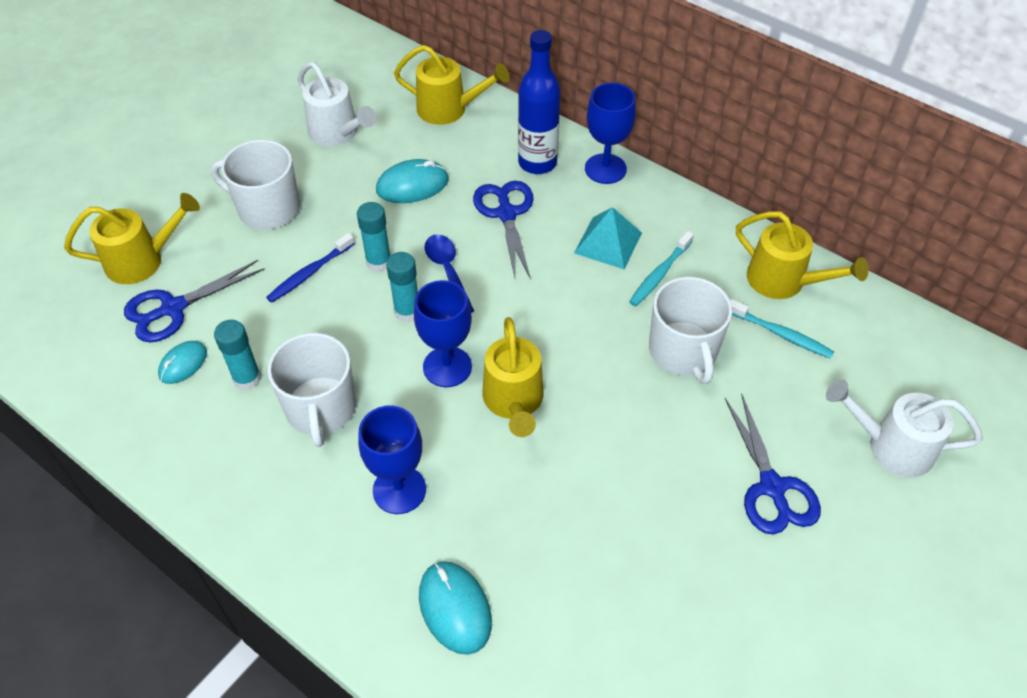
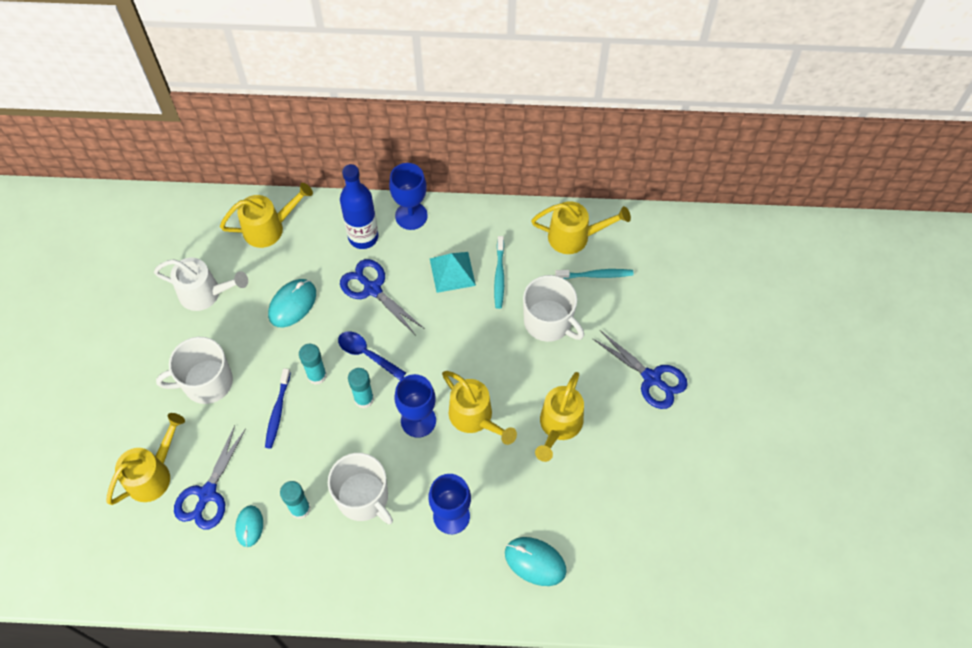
camera: 35 degrees left, 10 degrees up
(607, 471) = (558, 426): none -> yellow watering can
(890, 446) = (697, 312): white watering can -> none

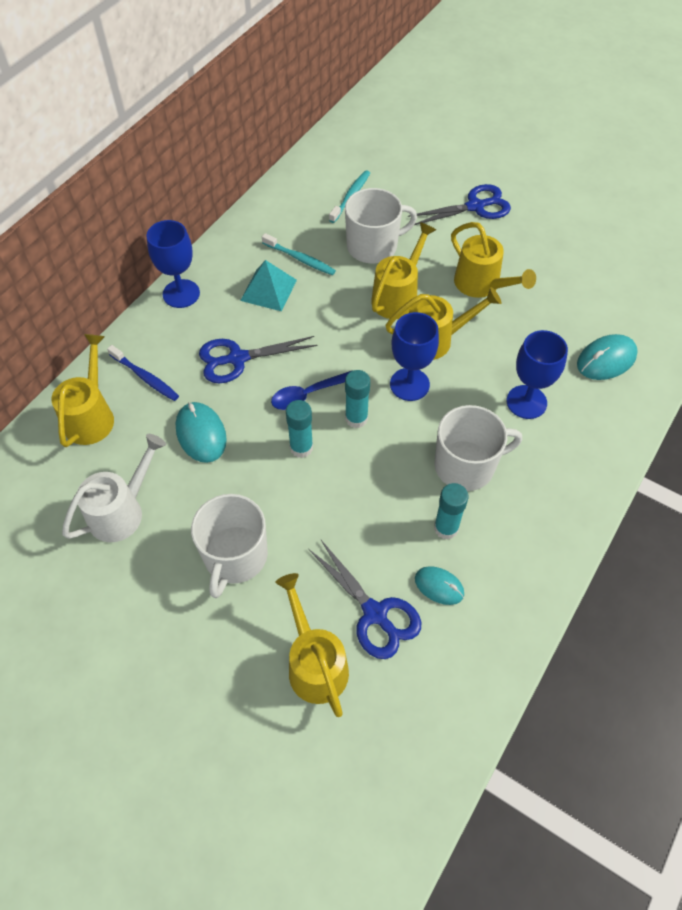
camera: 60 degrees left, 5 degrees down
(277, 412) = (319, 501): blue toothbrush -> blue toothbrush (145, 377)
(363, 237) = (172, 341): blue bottle -> none
(575, 237) = (302, 192): yellow watering can -> yellow watering can (398, 296)

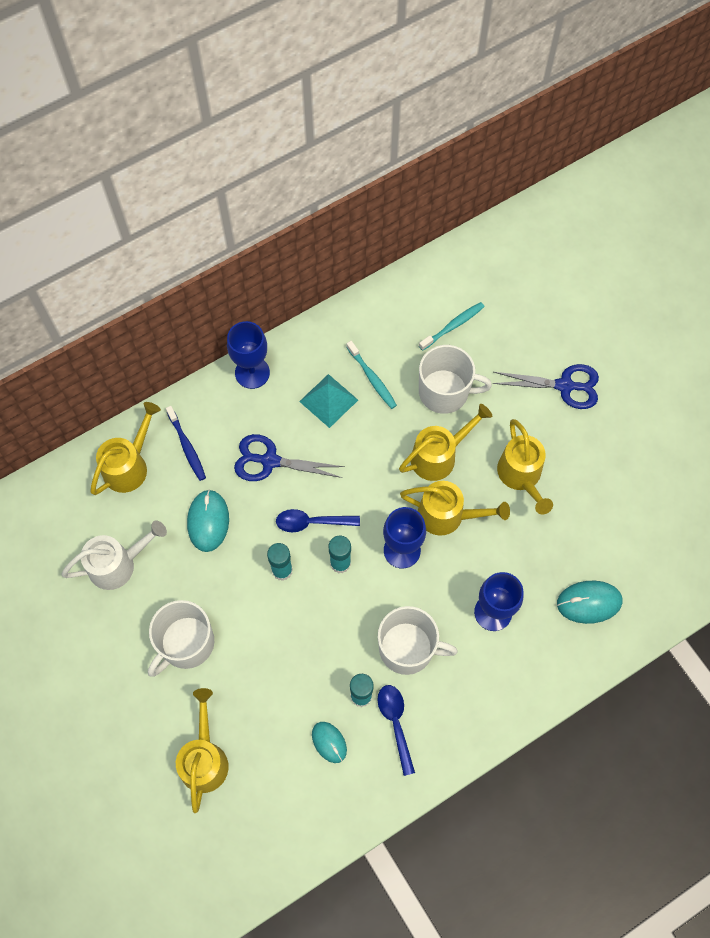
camera: 25 degrees right, 10 degrees up
(375, 614) = (268, 741): blue scissors -> none
(495, 538) = (395, 723): none -> blue spoon

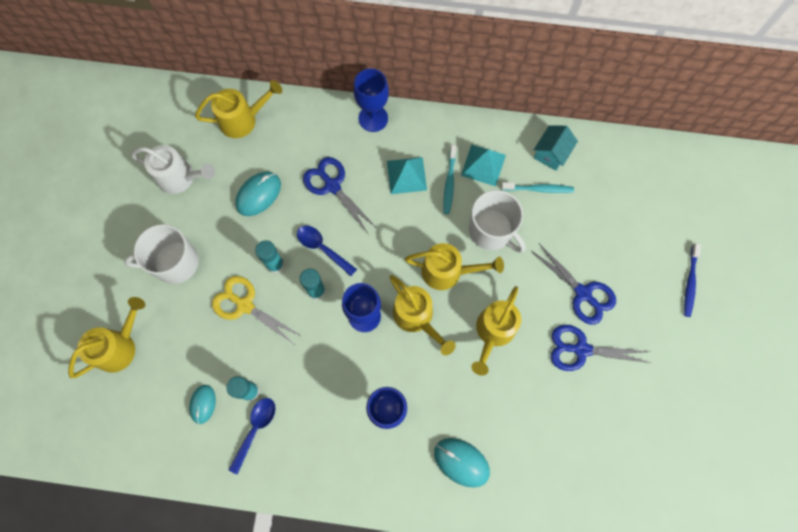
camera: 40 degrees right, 5 degrees up
(187, 446) = (289, 135): blue toothbrush -> blue toothbrush (690, 282)
(287, 627) = (245, 305): none -> yellow scissors
(387, 340) = (483, 165): none -> turquoise pyramid
(408, 648) = (308, 386): white mug -> none
(437, 287) = (551, 154): none -> turquoise house
(603, 433) = (581, 349): none -> blue scissors

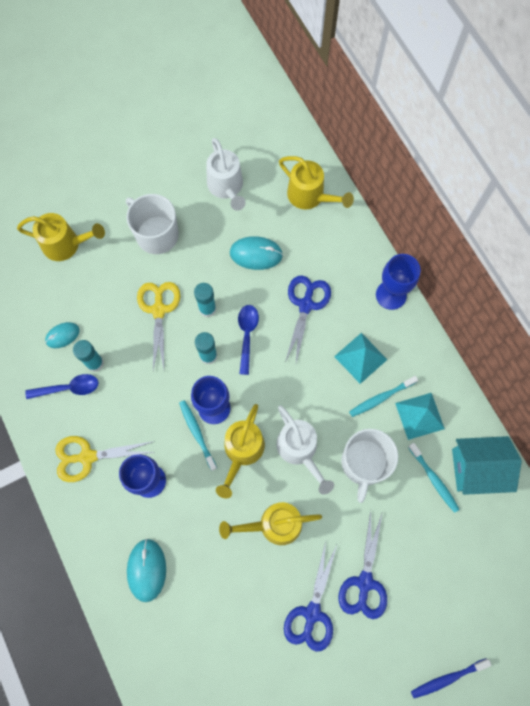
camera: 55 degrees right, 0 degrees up
(329, 451) = (87, 457): none -> yellow scissors
(376, 344) = (197, 433): none -> turquoise toothbrush
(448, 272) = (300, 451): yellow watering can -> white watering can
(551, 154) = (477, 468): turquoise house -> turquoise house, size x1.51
(581, 349) = (312, 613): blue scissors -> blue scissors turned 135 degrees counterclockwise

